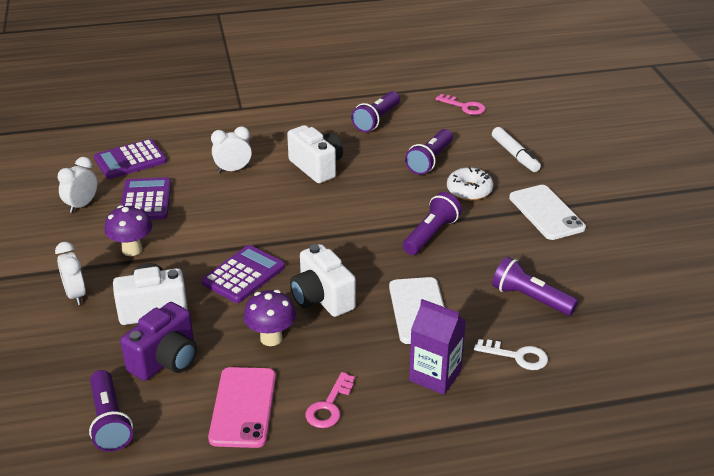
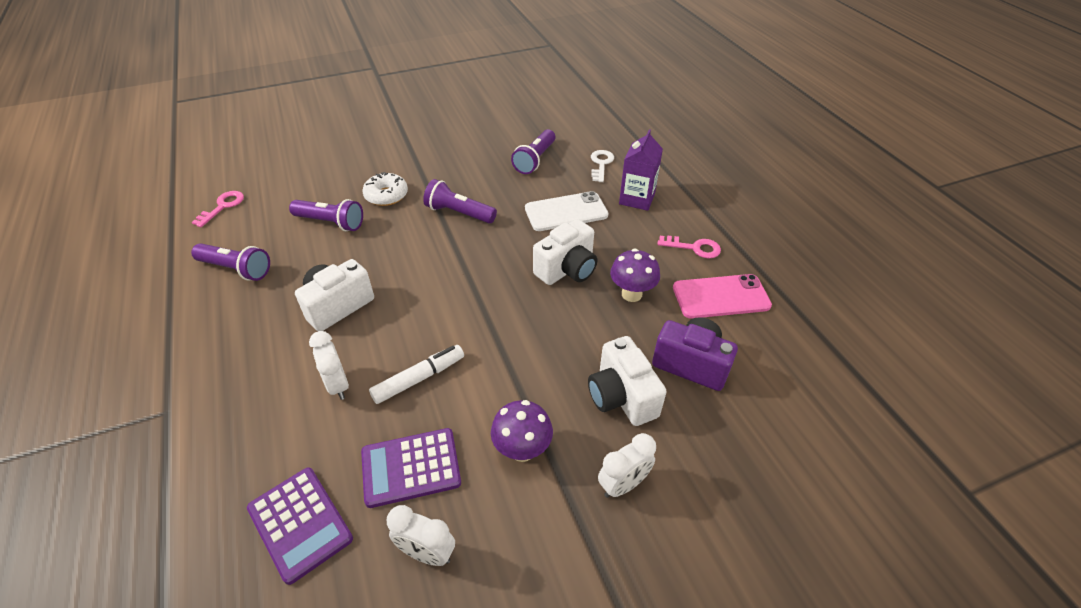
camera: 100 degrees left, 10 degrees up
(109, 421) = (786, 385): purple flashlight -> none
(243, 275) = (546, 332): purple calculator -> none
(515, 155) = (326, 172): white marker -> white marker (419, 378)
(546, 213) = (420, 154): white phone -> none

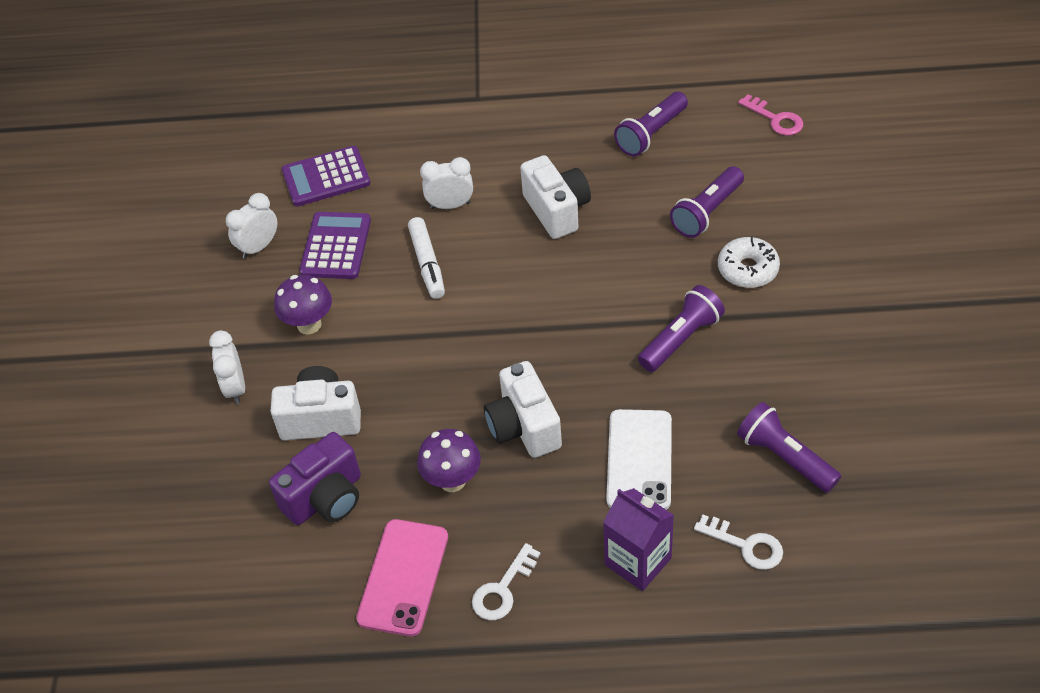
camera: 115 degrees right, 5 degrees up
(694, 248) = (503, 589): pink key -> white key

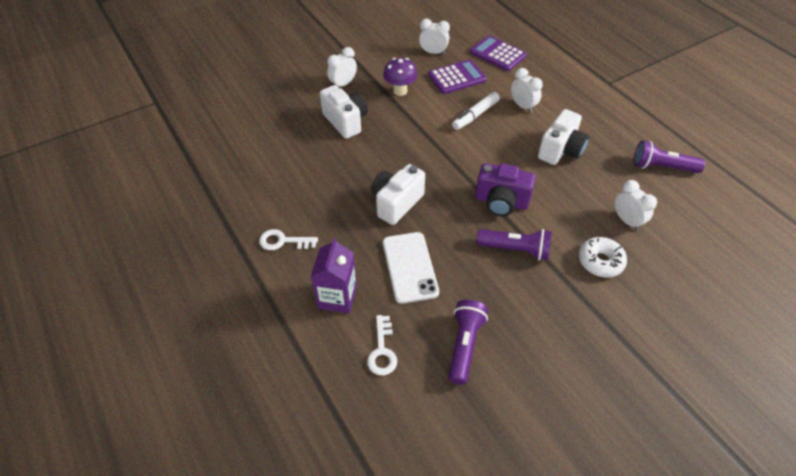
camera: 55 degrees right, 0 degrees up
(325, 498) = (299, 145): purple camera -> purple camera (501, 202)
(403, 577) = (268, 196): pink phone -> none
(452, 480) = (341, 189): purple mushroom -> none
(639, 460) = (410, 267): white phone -> white phone turned 75 degrees counterclockwise
(707, 212) = (627, 221): purple flashlight -> white clock
(775, 119) = (742, 224): pink key -> none

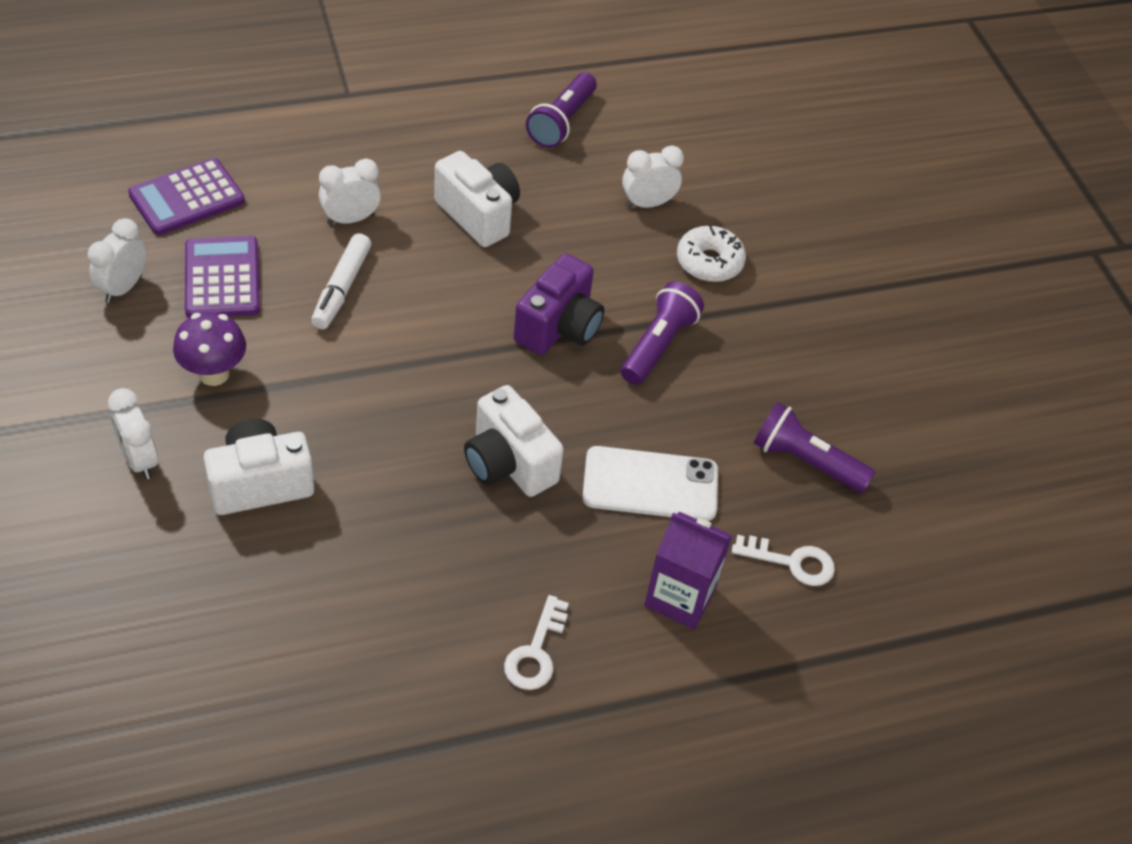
camera: 80 degrees left, 0 degrees up
(475, 115) = (341, 288): white marker -> white marker turned 45 degrees clockwise

